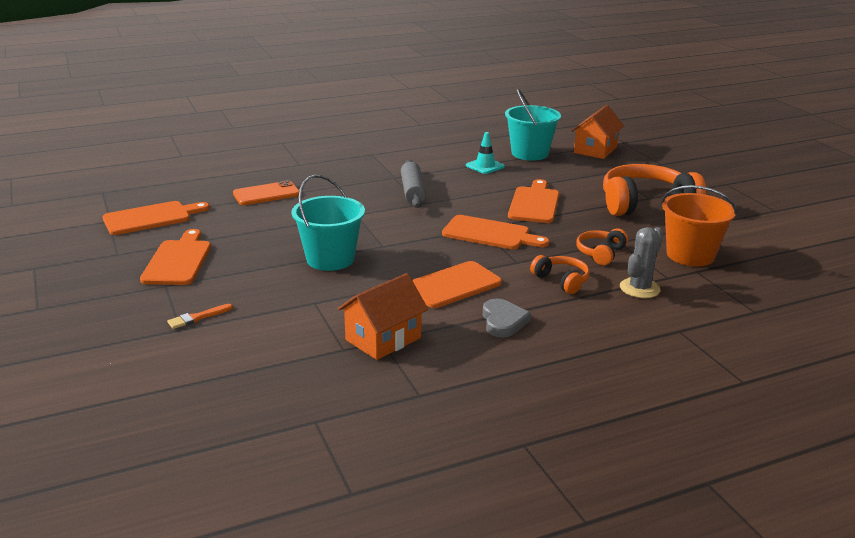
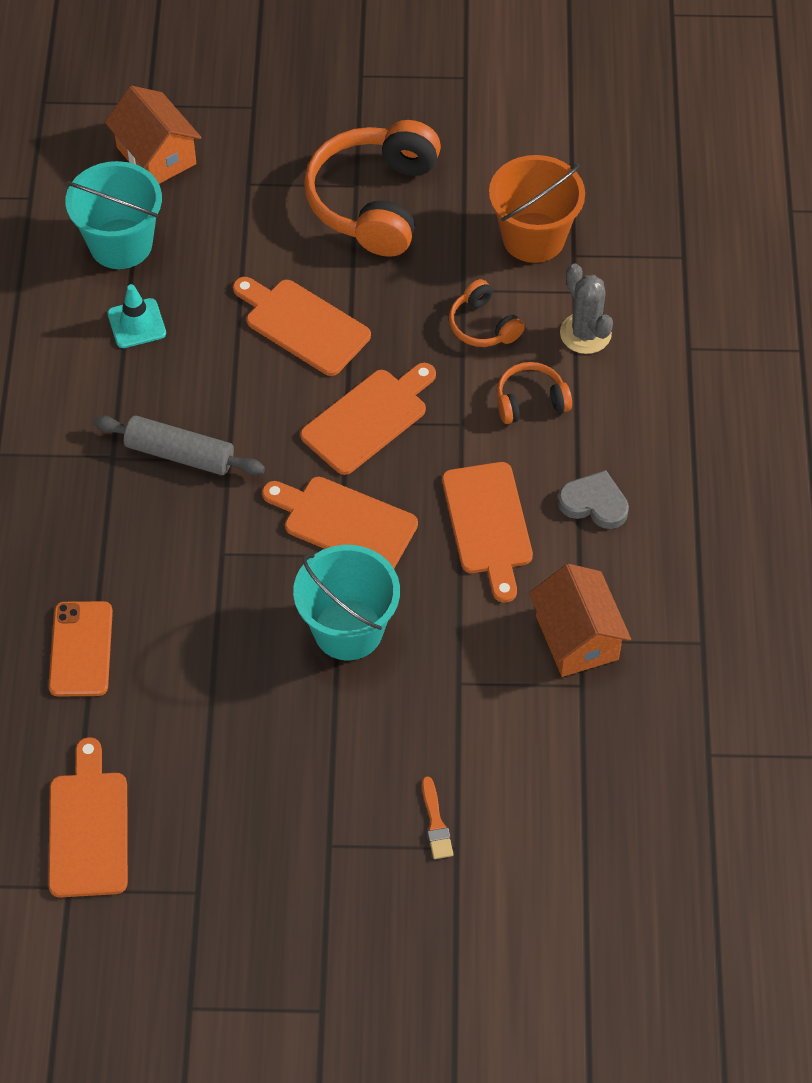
camera: 65 degrees left, 30 degrees up
(178, 260) = (259, 816): orange cutting board -> orange cutting board (344, 523)

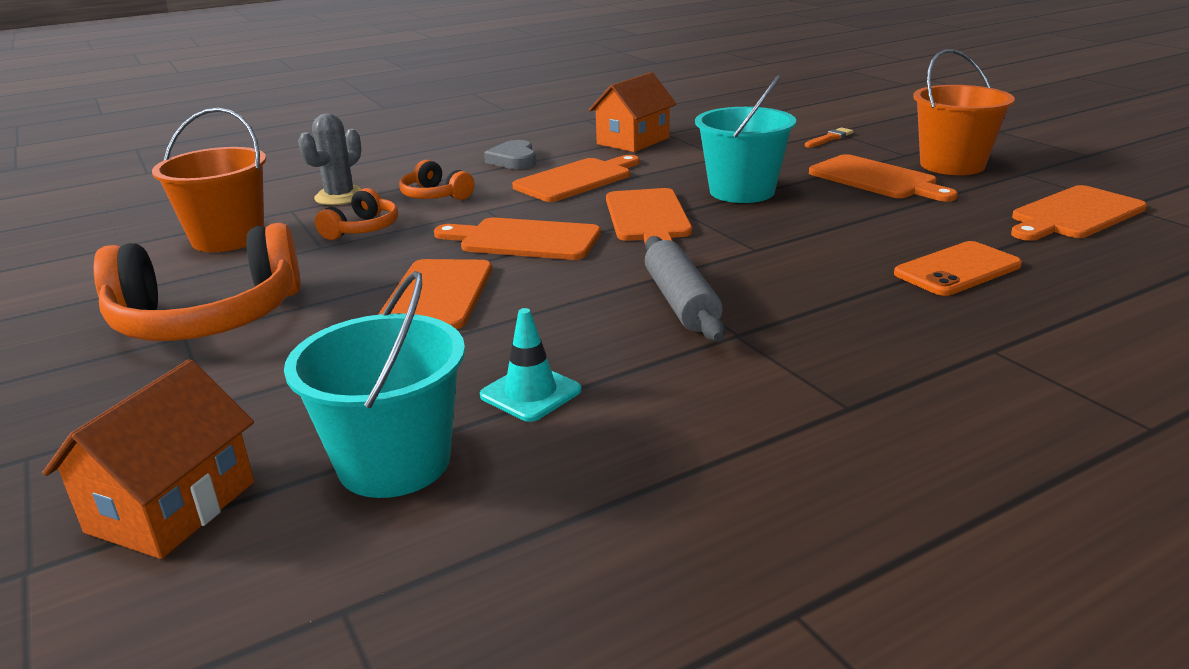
camera: 120 degrees left, 30 degrees down
(267, 856) = (952, 165): none -> orange bucket
(287, 758) = (876, 179): none -> orange cutting board

